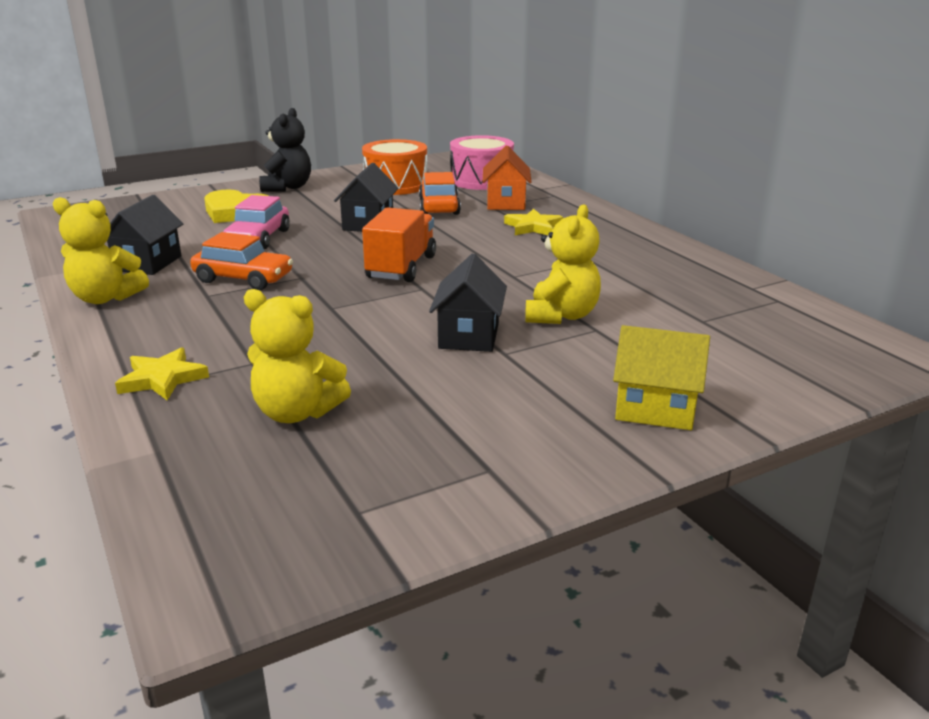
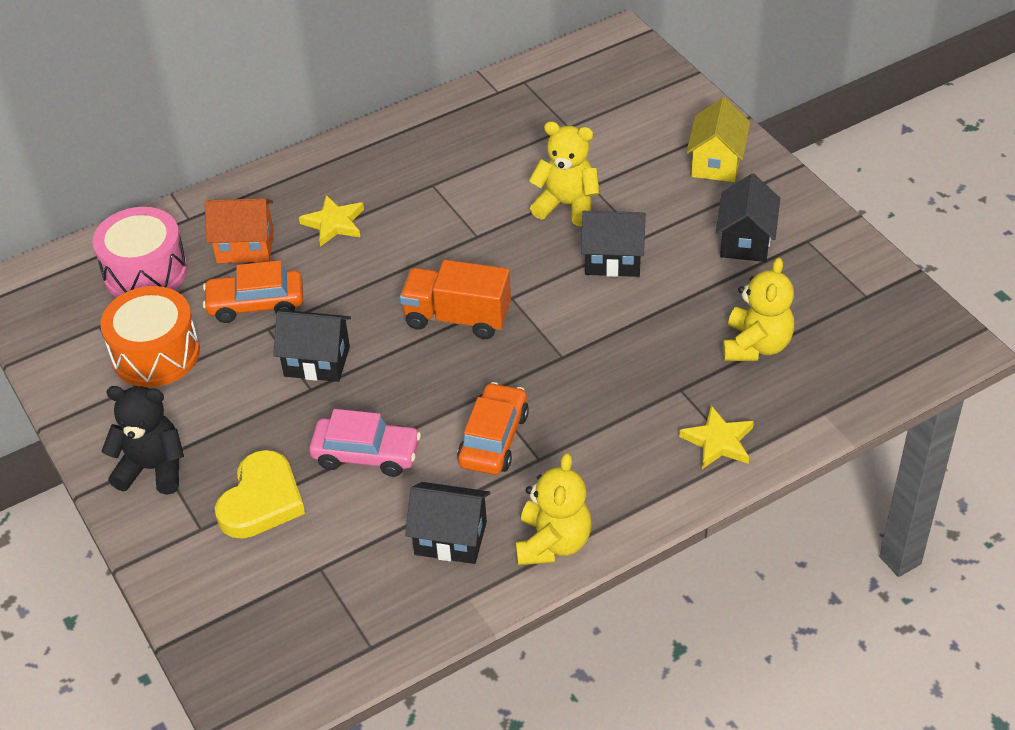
camera: 90 degrees left, 20 degrees up
(492, 419) = (745, 241): none -> black house

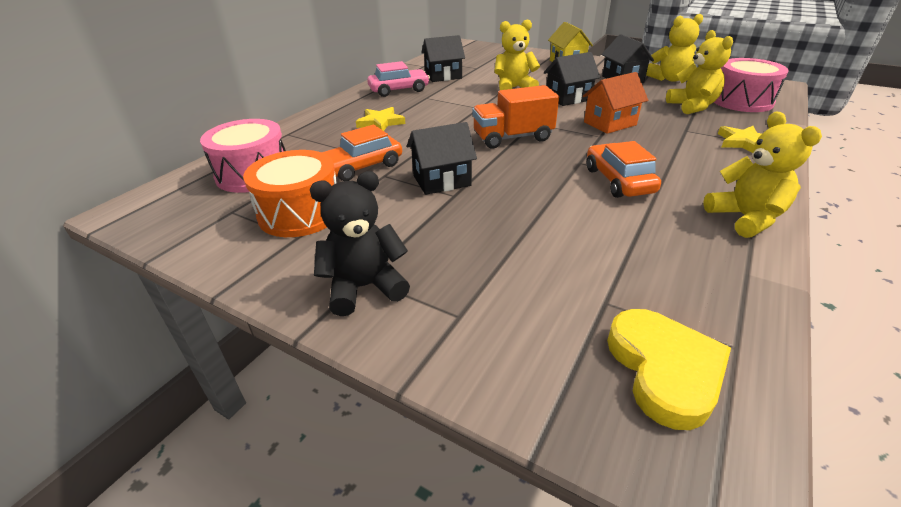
camera: 30 degrees left, 10 degrees down
(245, 247) = (326, 145): orange house -> orange house (610, 123)
(261, 500) = (493, 273): yellow heart -> yellow heart (664, 369)
(366, 454) = (543, 216): pink car -> pink car (399, 90)
(450, 538) = (675, 241): black house -> black house (443, 76)
(814, 267) = (668, 79): none -> yellow teddy bear
(842, 361) = (741, 101): none -> pink drum

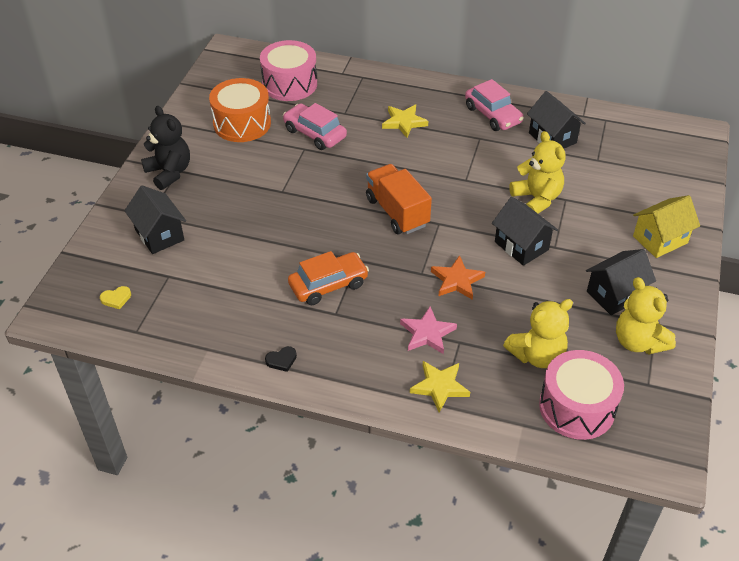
camera: 75 degrees right, 10 degrees up
(362, 167) = (315, 133): orange car -> pink car
(442, 180) = (303, 181): black house -> black house (159, 235)
(610, 123) = (457, 280): orange house -> orange star
(664, 369) = (116, 299): yellow heart -> yellow heart, size x0.42
(679, 141) = (427, 333): none -> pink star
(745, 218) = (281, 360): yellow teddy bear -> black heart

